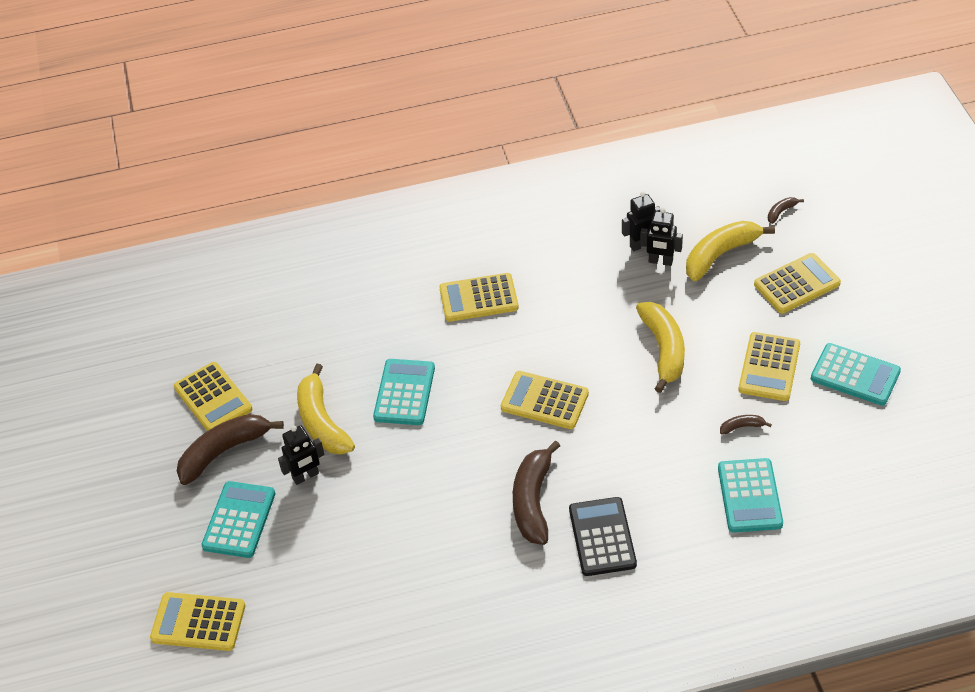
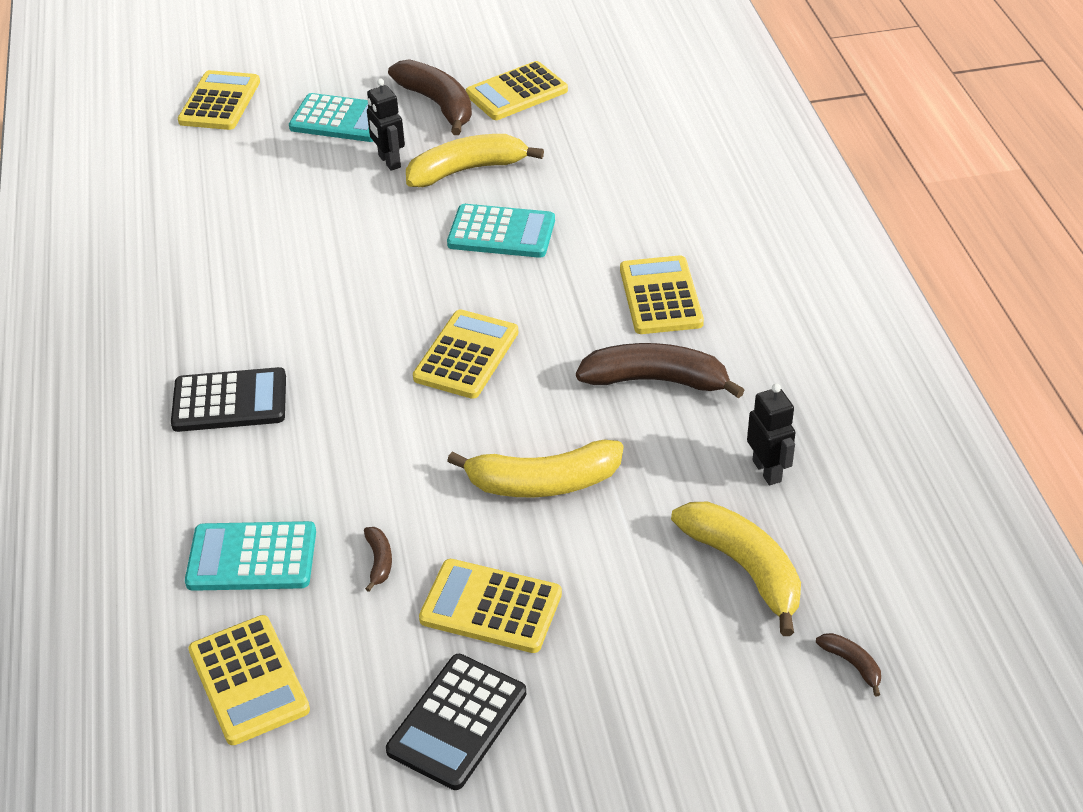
camera: 90 degrees right, 5 degrees down
(533, 501) = (303, 341): brown banana -> brown banana (655, 380)
(660, 261) = (729, 491): black robot -> none
(797, 284) = (672, 666): yellow calculator -> yellow calculator (249, 680)
(855, 375) = (457, 722): turquoise calculator -> black calculator

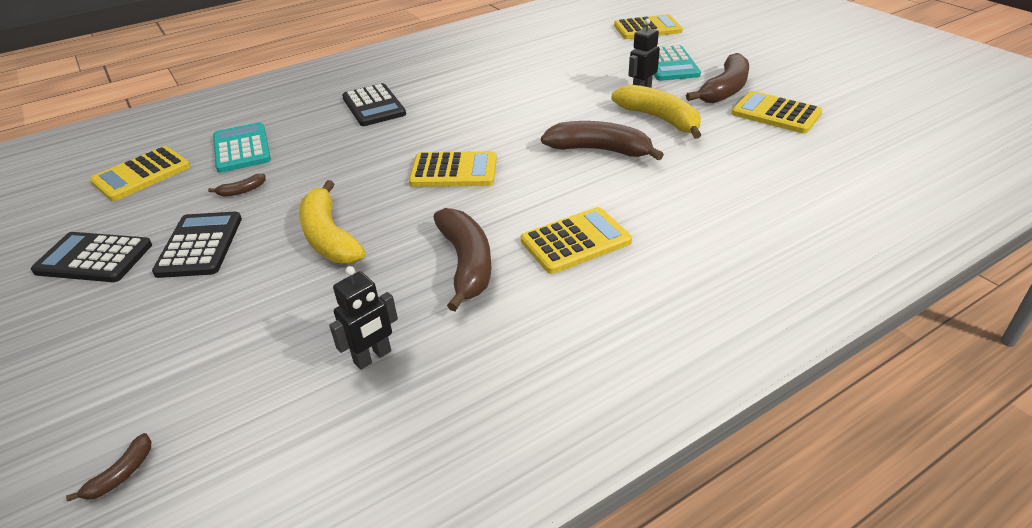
camera: 70 degrees right, 5 degrees down
(491, 607) = (200, 245): yellow calculator -> black calculator
(501, 232) = (599, 150): turquoise calculator -> brown banana
(744, 568) = (246, 369): yellow banana -> none

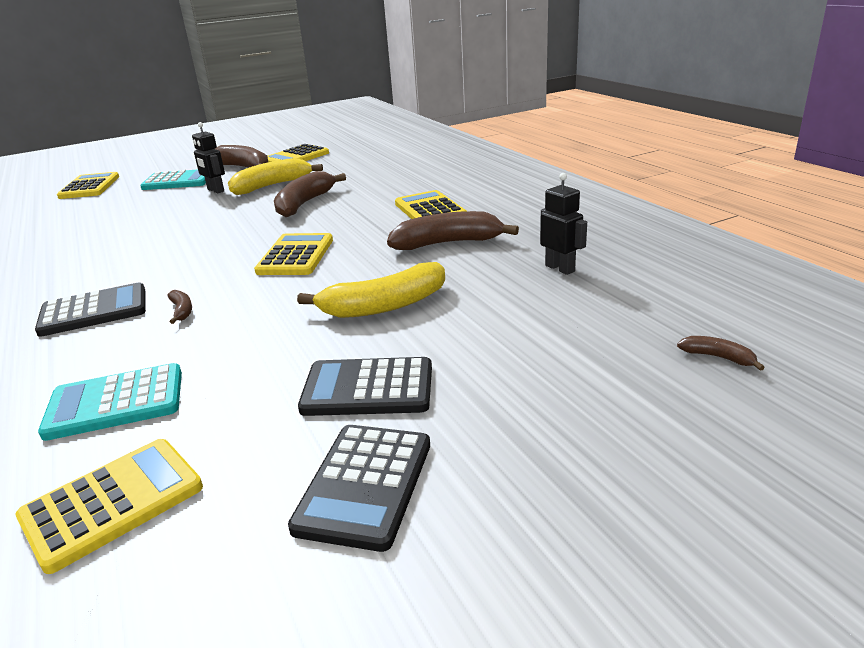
camera: 85 degrees left, 10 degrees down
(142, 174) = (113, 503): yellow calculator -> yellow calculator turned 90 degrees counterclockwise
(242, 191) = (248, 380): brown banana -> brown banana (182, 311)

